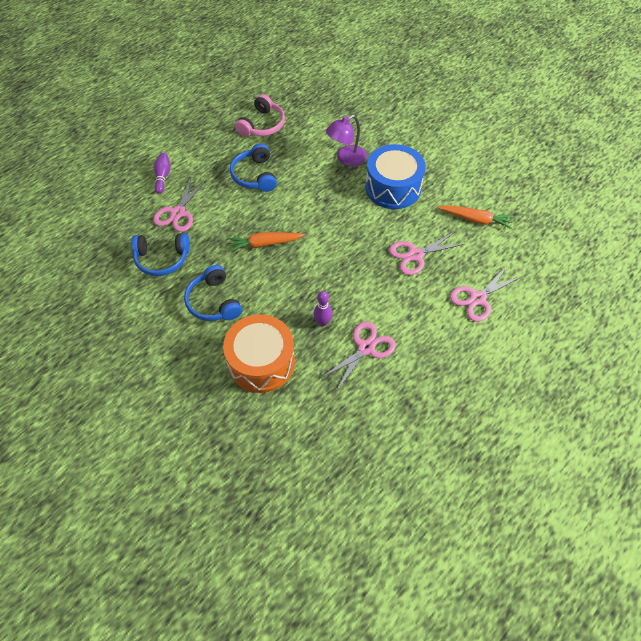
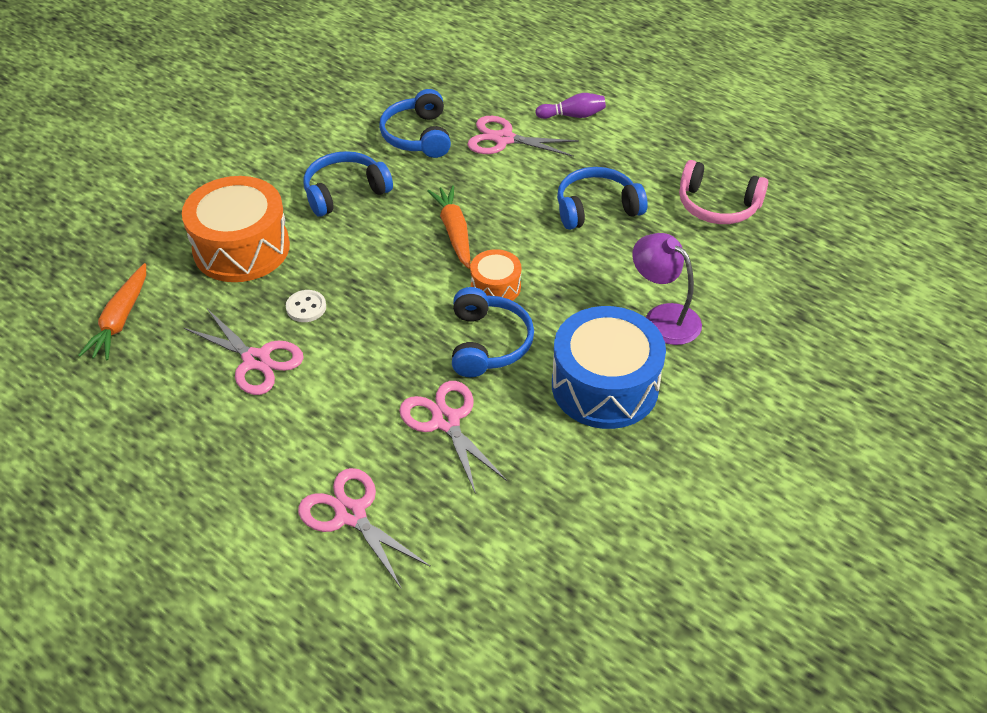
camera: 85 degrees right, 10 degrees down
(315, 227) = (495, 287): none -> orange drum
(322, 322) = (306, 307): purple bowling pin -> white button
(359, 233) = (488, 343): none -> blue headphones
(475, 219) = (543, 517): orange carrot -> orange carrot (120, 319)

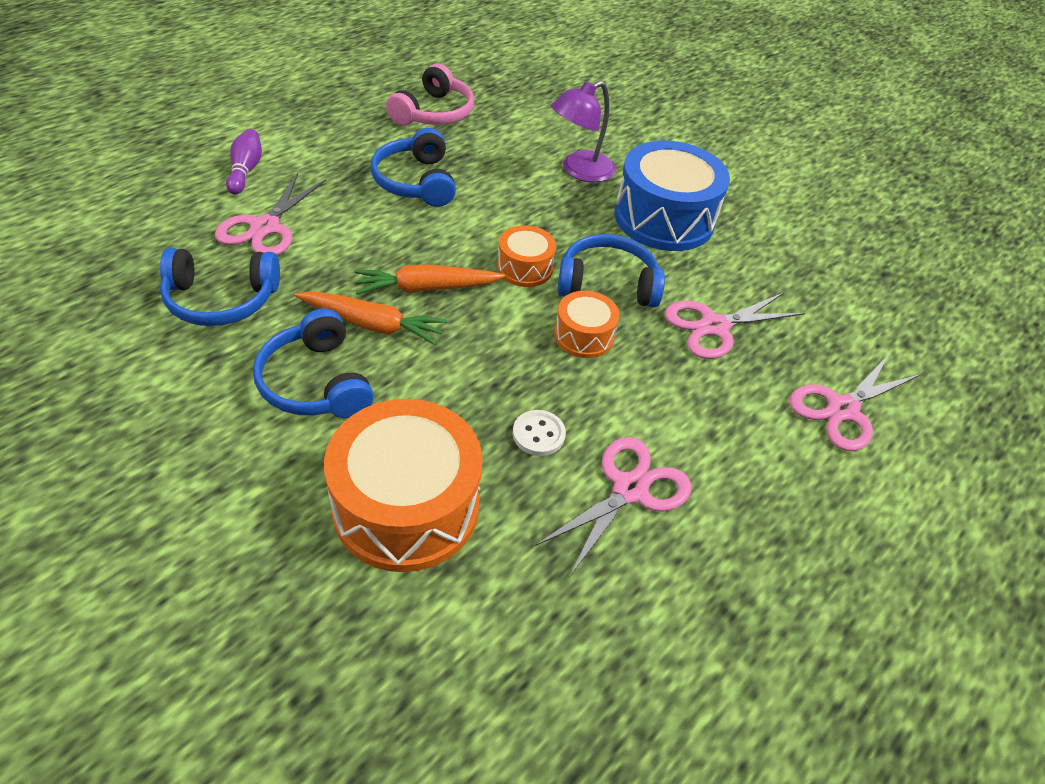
camera: 90 degrees left, 0 degrees up
(120, 319) = (541, 672): orange carrot -> orange carrot (372, 325)
(416, 329) = (583, 336): none -> orange drum

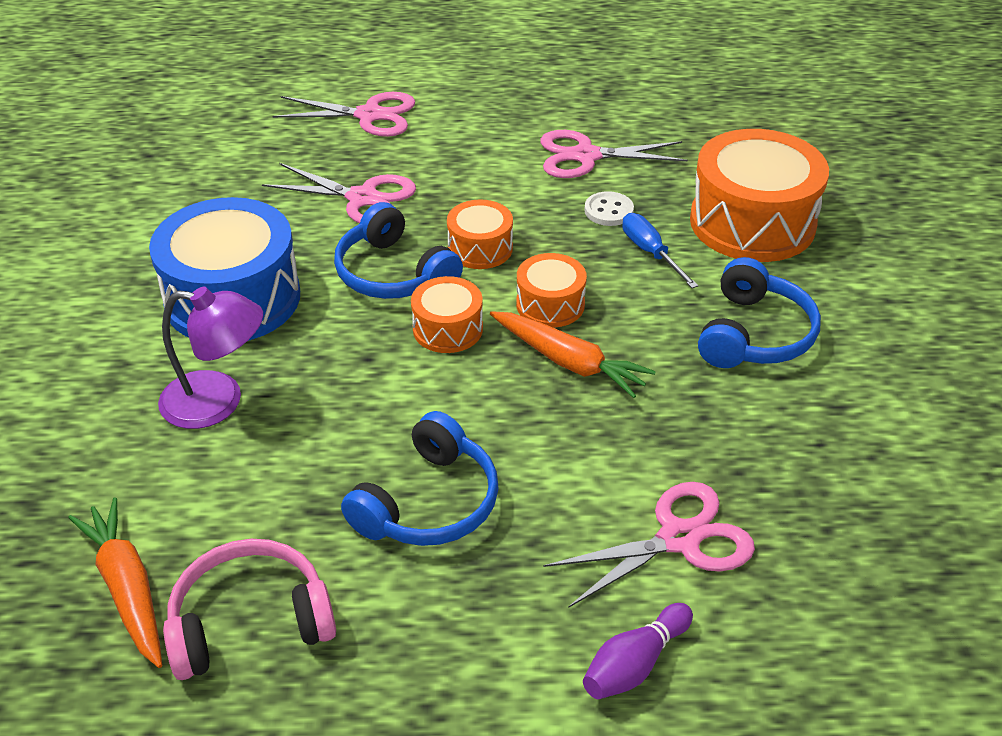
camera: 130 degrees left, 5 degrees down
(221, 299) = (793, 465): blue headphones -> none
(372, 325) = (658, 356): orange carrot -> orange carrot (127, 588)
(461, 411) = (650, 253): none -> blue screwdriver
(484, 321) = (550, 304): none -> orange drum

